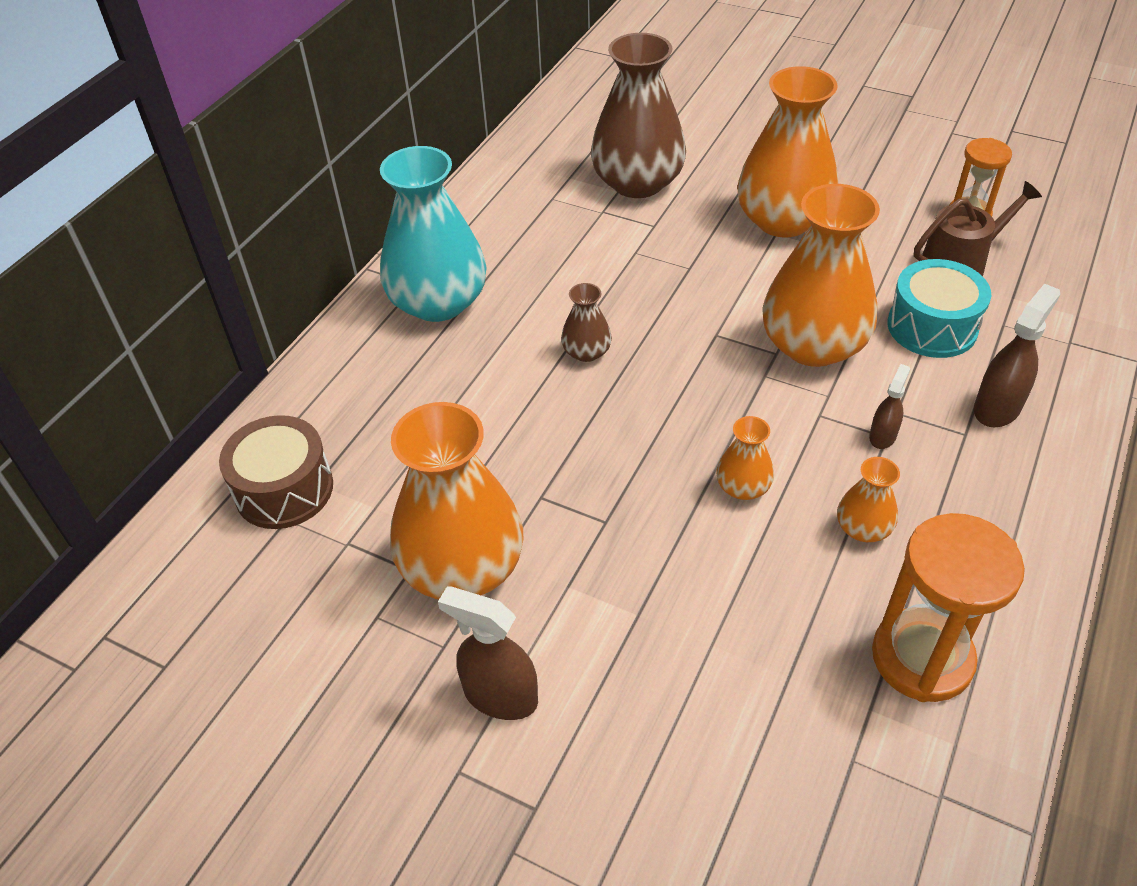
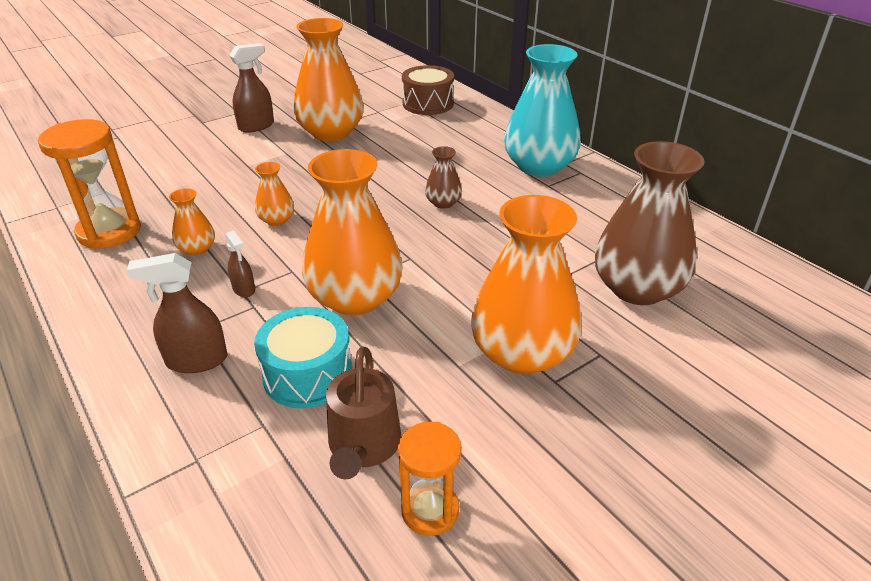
camera: 115 degrees right, 10 degrees down
(997, 408) = (196, 360): brown spray bottle -> brown spray bottle turned 105 degrees clockwise

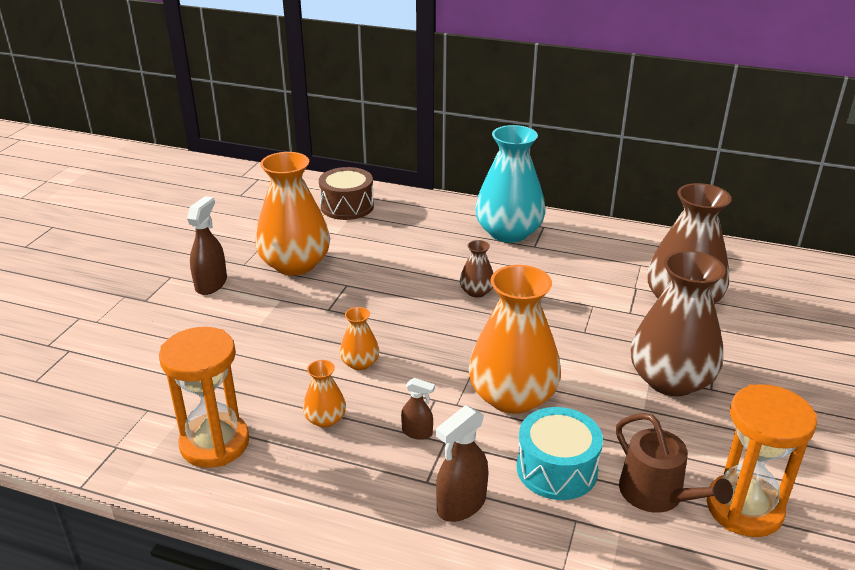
camera: 35 degrees left, 5 degrees down
(430, 510) = (744, 508): orange hourglass -> orange hourglass, size x1.63
(522, 353) = (670, 380): orange vase -> brown vase

